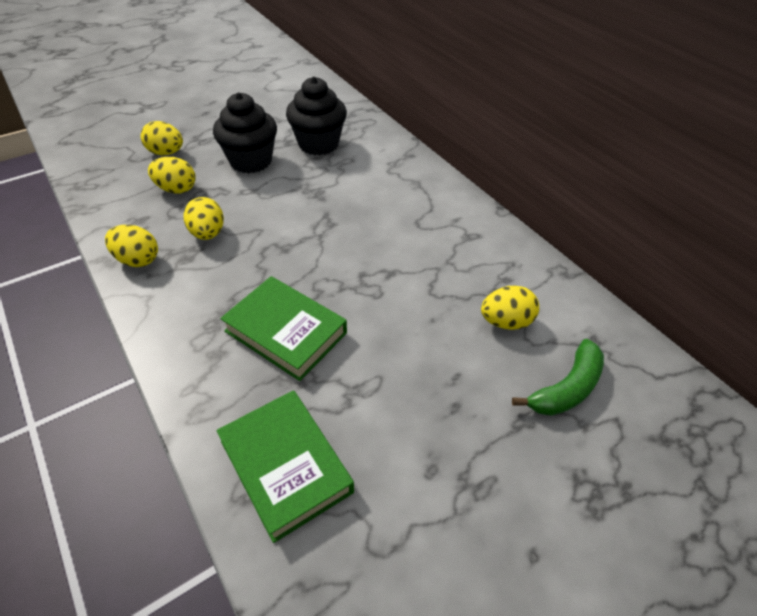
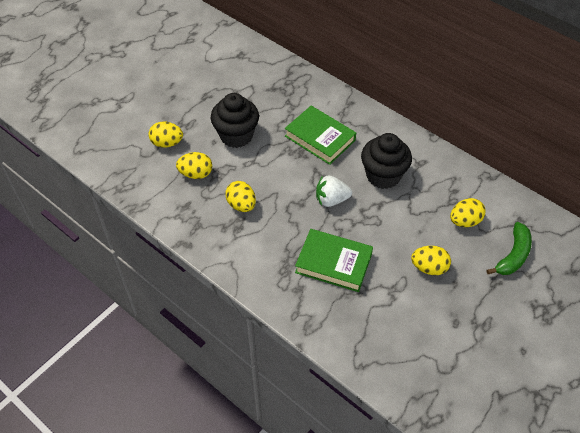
camera: 15 degrees left, 5 degrees up
(137, 260) = (205, 237): yellow egg -> yellow egg (429, 268)
(285, 466) = (376, 342): green book -> green book (320, 138)
(318, 144) = (278, 108): black cupcake -> black cupcake (383, 176)
(327, 253) = (331, 200): none -> white strawberry

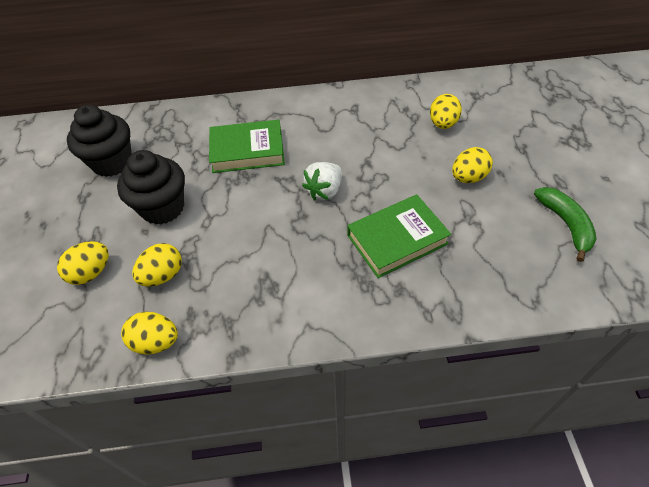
camera: 45 degrees left, 0 degrees up
(241, 205) = (249, 264): yellow egg -> yellow egg (156, 342)
(383, 176) = (339, 139): black cupcake -> black cupcake (112, 162)
(513, 255) = (505, 120): green banana -> green banana (565, 224)

